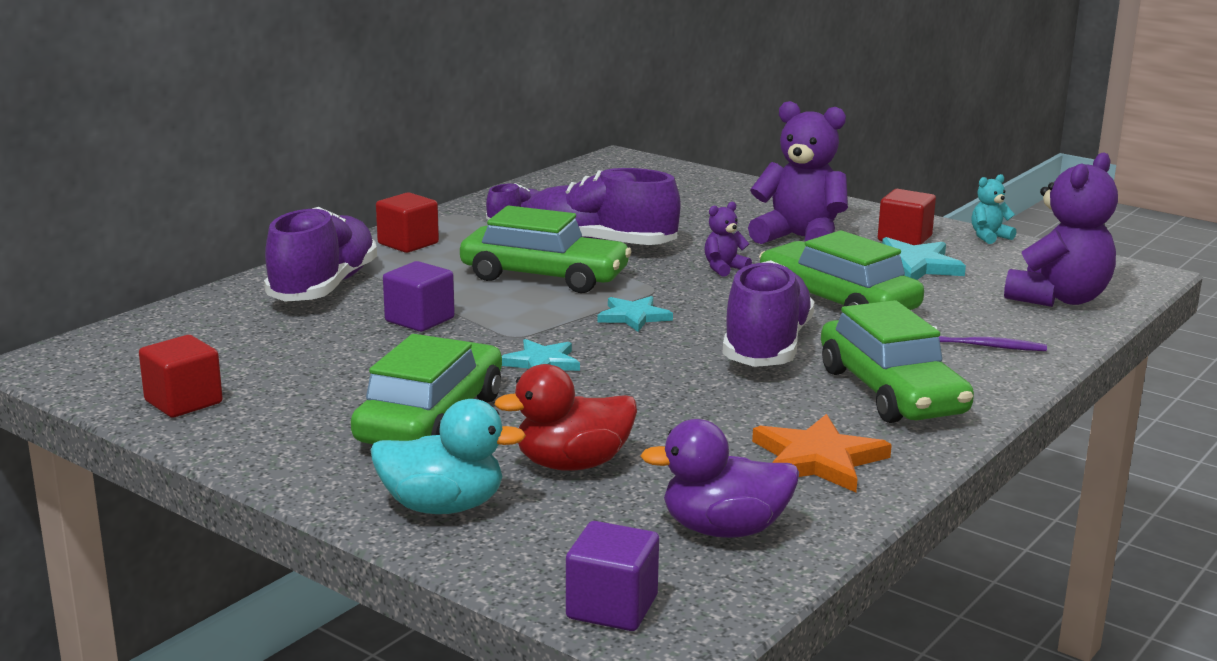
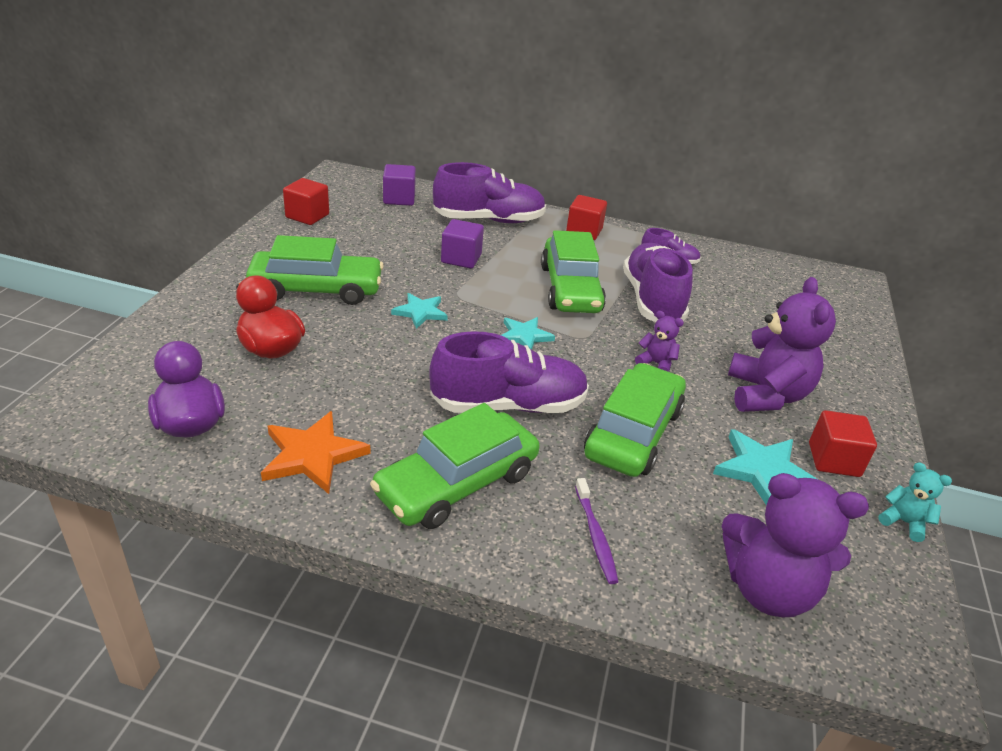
camera: 65 degrees right, 15 degrees up
(443, 506) = (202, 314): turquoise duck -> none
(612, 607) = (83, 393): purple cube -> purple cube (399, 199)

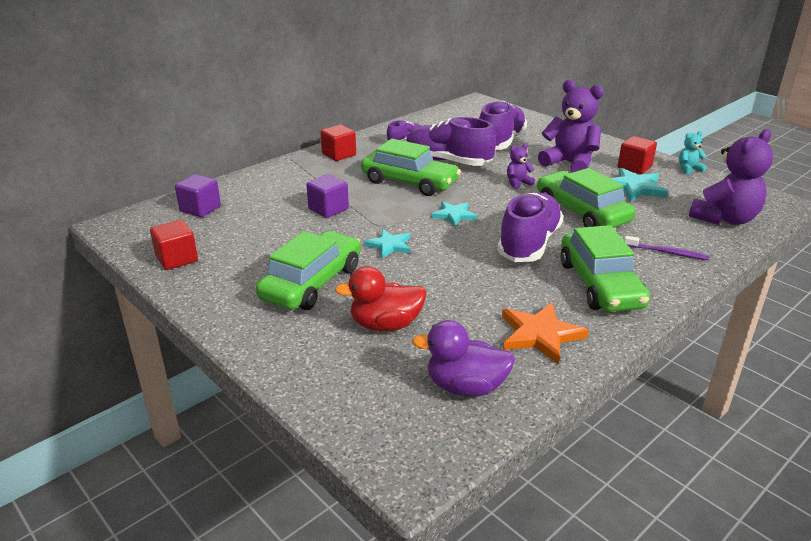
camera: 55 degrees left, 5 degrees down
(489, 220) = (282, 182): purple shoe -> purple shoe (500, 142)

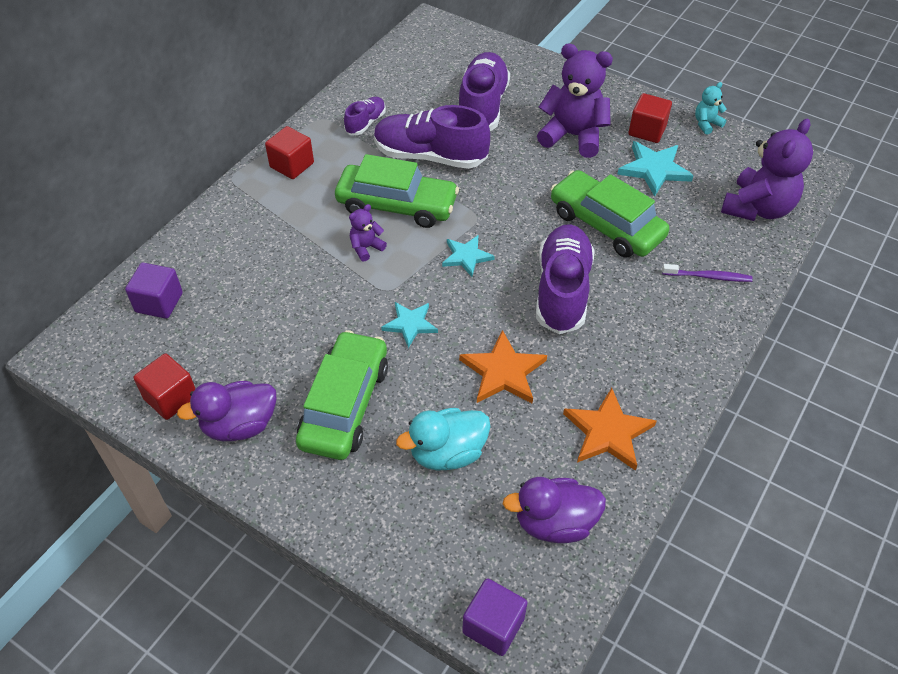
camera: 15 degrees left, 20 degrees up
(220, 282) = (239, 425): none -> purple duck
(328, 209) = (317, 273): purple cube -> purple cube (493, 625)
(385, 325) = (447, 453): red duck -> turquoise duck
(457, 283) = (503, 372): none -> orange star
(518, 183) = (523, 184): purple teddy bear -> purple teddy bear (366, 248)
(600, 284) = (650, 342): green car -> none

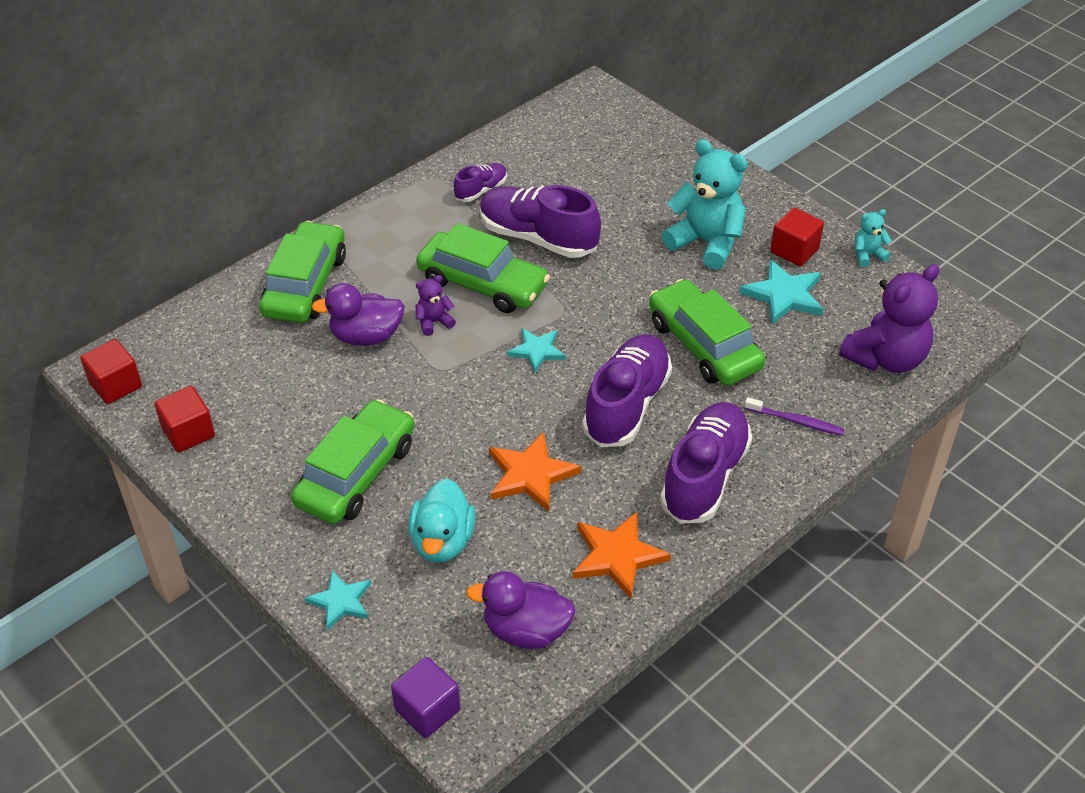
camera: 15 degrees right, 5 degrees down
(159, 302) = (206, 338): purple cube -> none
(237, 235) = (305, 285): none -> green car
(239, 425) = (246, 472): purple duck -> purple duck (366, 336)
(292, 165) = (386, 222): red cube -> red cube (116, 385)
(410, 324) = (451, 408): turquoise star -> turquoise star (341, 601)
(447, 453) = (442, 541): turquoise duck -> turquoise duck turned 75 degrees counterclockwise
(482, 107) = (616, 193): purple shoe -> purple shoe (704, 476)
(573, 136) = (706, 242): purple teddy bear -> turquoise teddy bear

